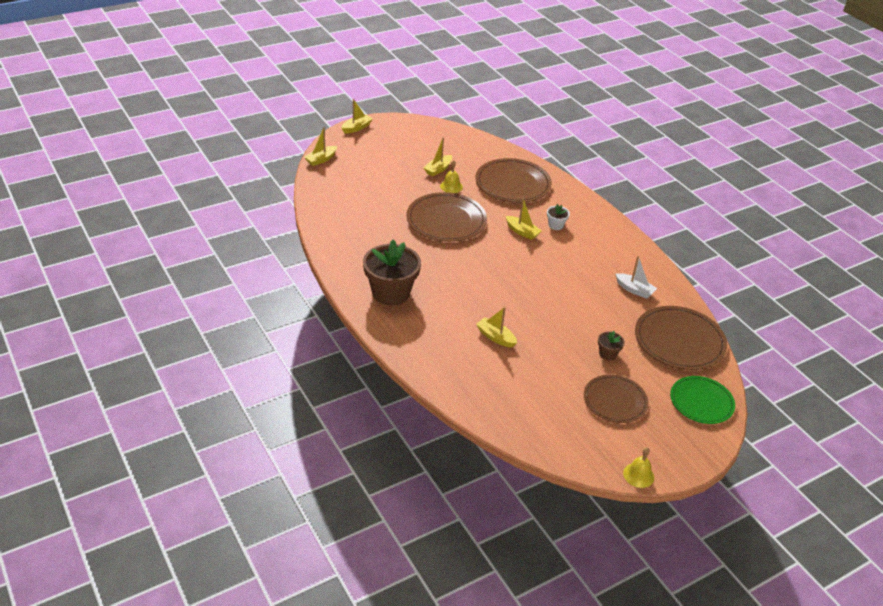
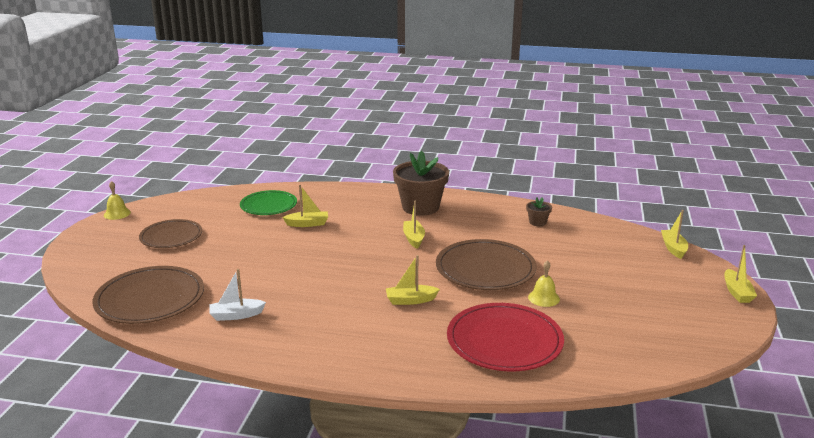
camera: 135 degrees right, 15 degrees down
(438, 169) = (588, 305): yellow boat -> yellow boat (414, 238)
(513, 184) = (504, 341): brown plate -> red plate
(556, 225) = (392, 327): white flower pot -> none
(608, 354) = (207, 258): brown flower pot -> brown flower pot (537, 222)
(701, 402) = (95, 269): green plate -> green plate (268, 205)

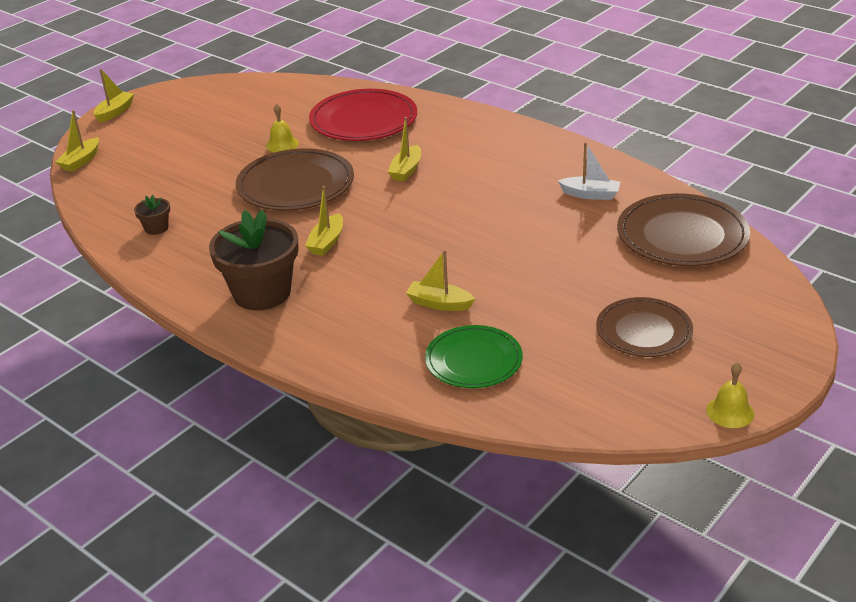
camera: 150 degrees left, 10 degrees up
(410, 300) = (406, 170): yellow boat -> yellow boat turned 90 degrees clockwise

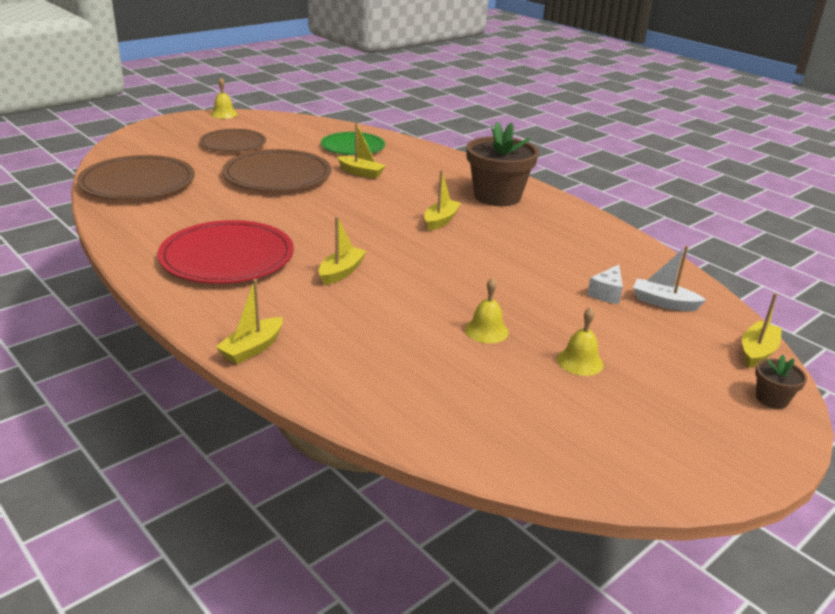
camera: 175 degrees left, 5 degrees down
(115, 112) = (772, 441): yellow boat -> yellow boat (252, 348)
(156, 228) = (610, 256): brown flower pot -> brown flower pot (771, 399)
(176, 189) = (607, 293): none -> white cheese
(217, 135) = (580, 361): none -> yellow bell
(295, 185) = (469, 276): brown plate -> brown plate (277, 175)
(363, 120) = (369, 351): red plate -> red plate (227, 257)
(590, 194) = (175, 221): white boat -> white boat (663, 303)

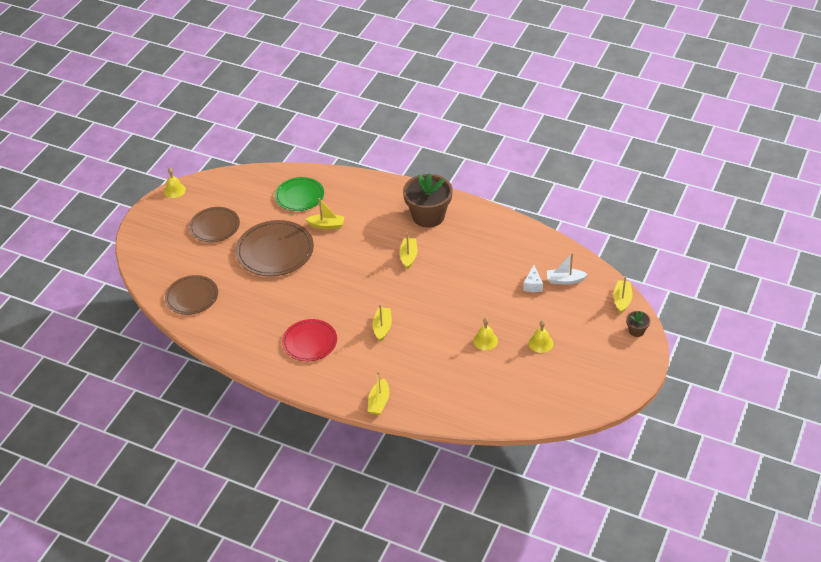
camera: 20 degrees left, 15 degrees up
(137, 183) = (192, 297): brown plate -> brown plate, size x0.66
(227, 257) = (309, 342): red plate -> red plate, size x0.66

